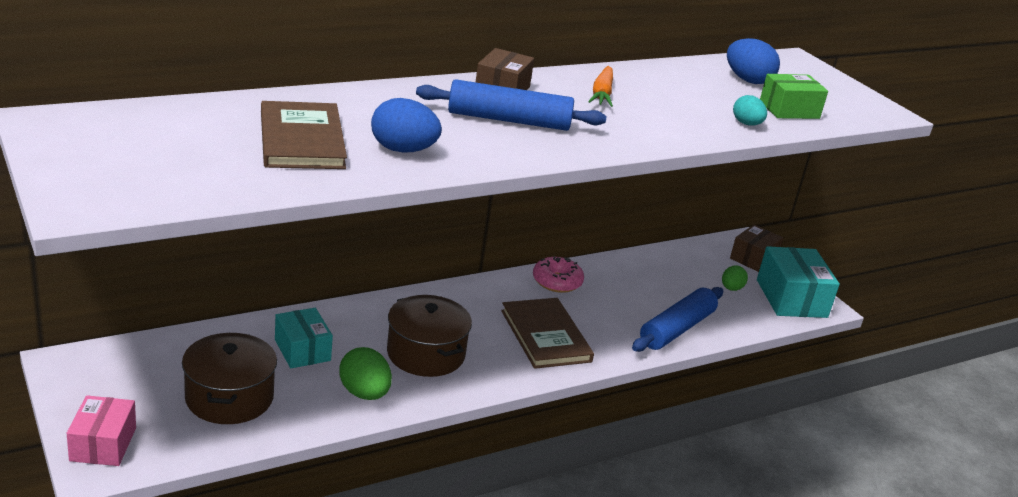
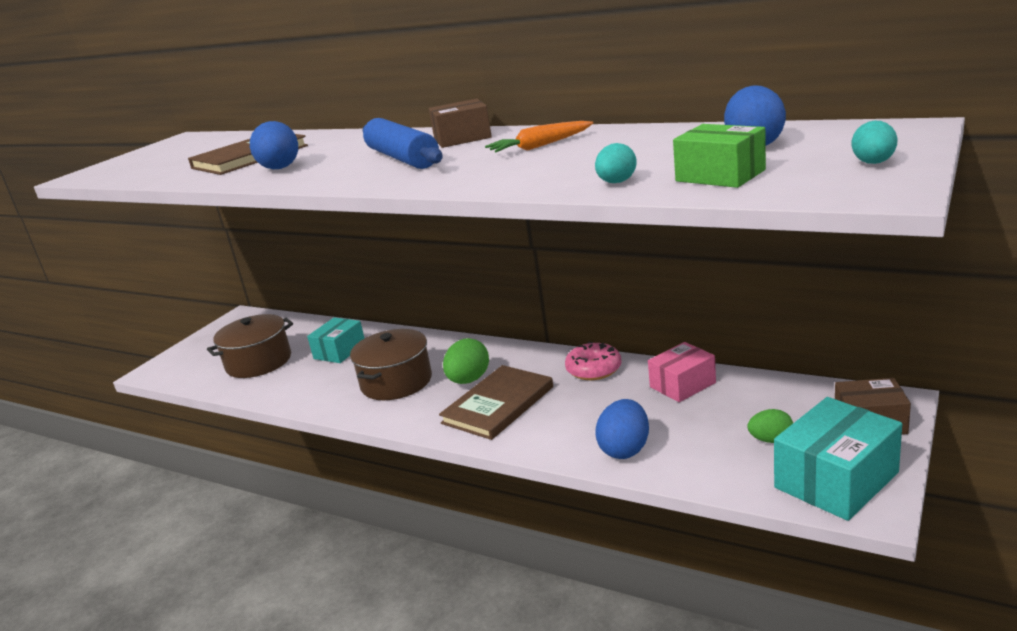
camera: 65 degrees right, 5 degrees down
(103, 444) = (176, 361): pink box -> pink box (682, 385)
(364, 393) = (316, 390): green egg -> green egg (469, 380)
(677, 329) = (625, 449): blue rolling pin -> blue egg
(838, 91) = (873, 163): none -> turquoise egg

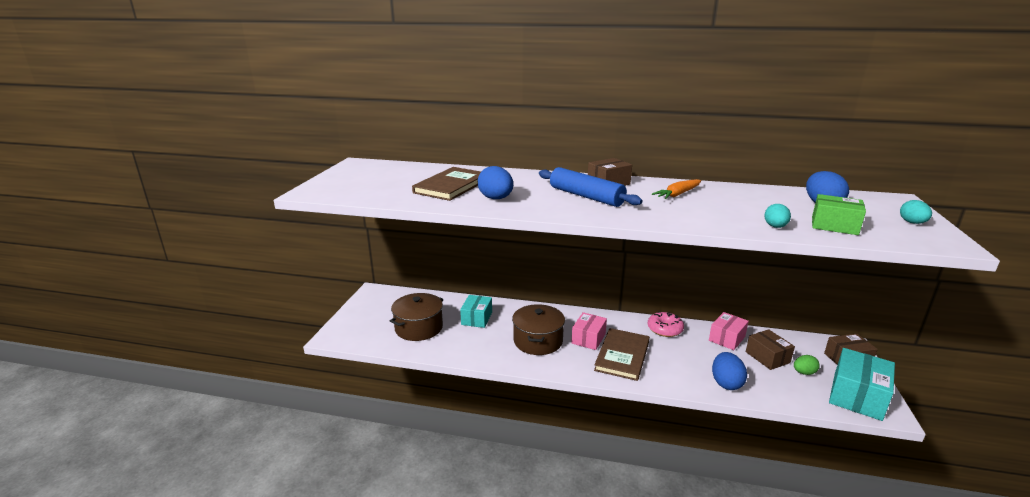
camera: 20 degrees left, 0 degrees up
(469, 380) = (588, 338): green egg -> pink box
(727, 414) = (767, 357): none -> brown box

